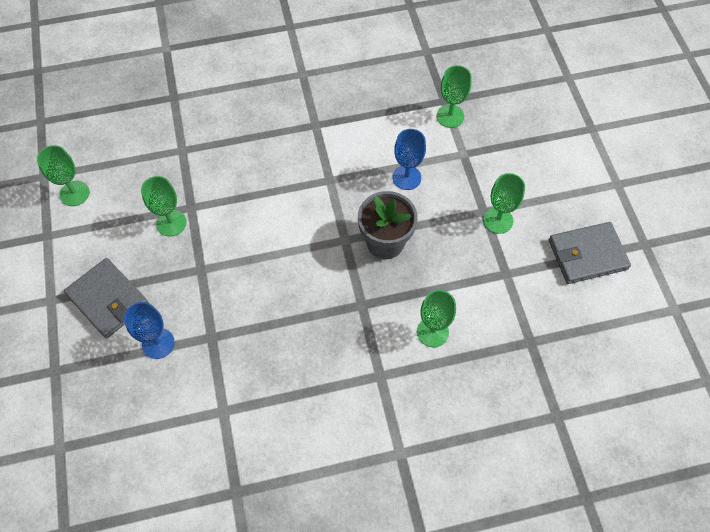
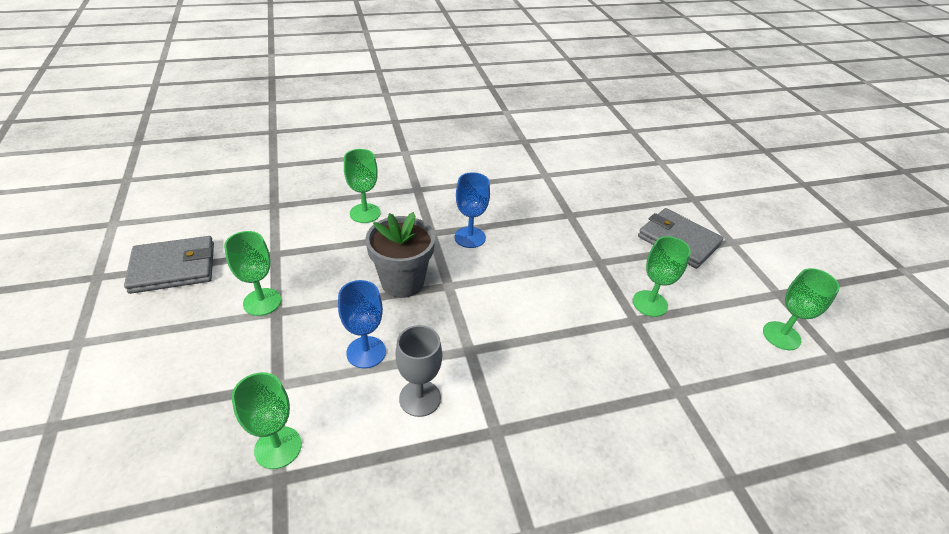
camera: 175 degrees right, 20 degrees down
(158, 343) = (615, 211): blue goblet -> blue goblet (470, 237)
(365, 145) = (420, 398): none -> grey goblet

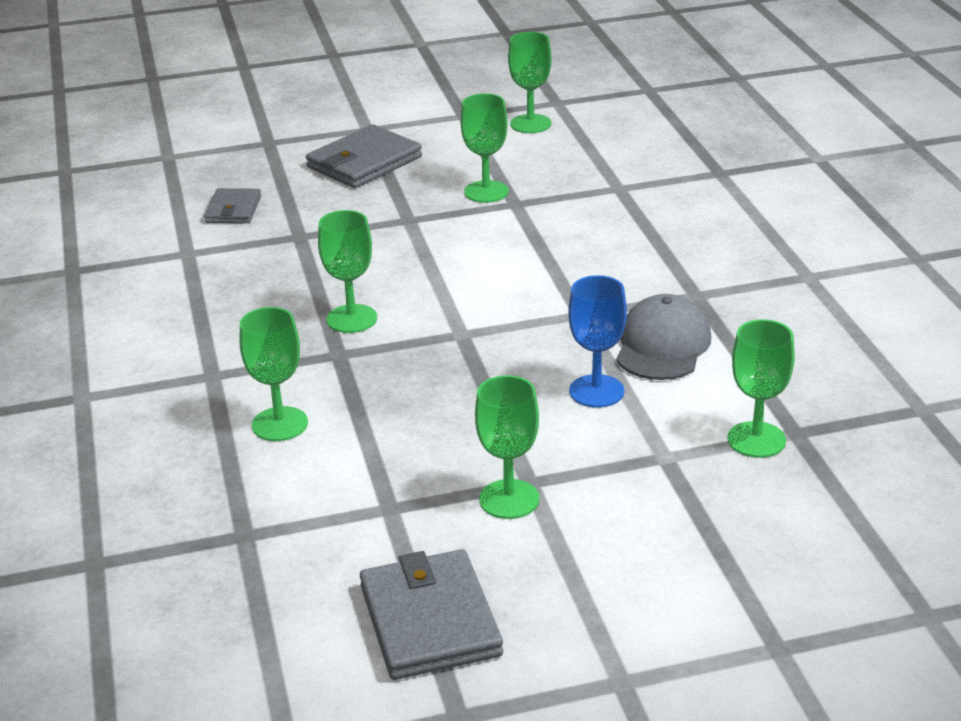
camera: 85 degrees left, 10 degrees down
(402, 282) = (456, 372): grey flower pot -> none
(420, 398) = (662, 345): grey goblet -> grey cap
(470, 237) = (352, 319): blue goblet -> green goblet
(598, 188) = (233, 210): none -> grey wallet

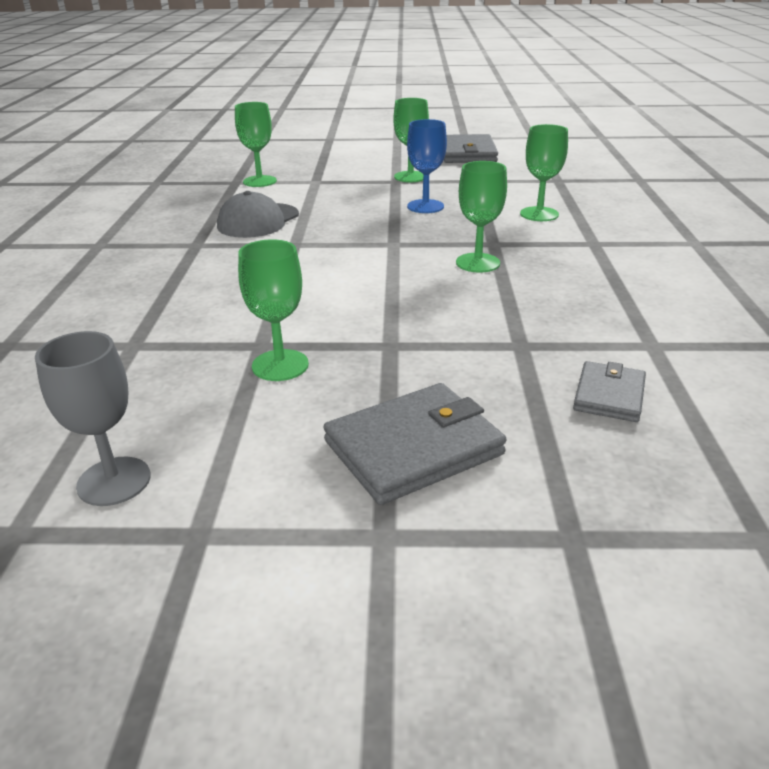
camera: 165 degrees left, 0 degrees up
(530, 124) = (114, 481): green goblet -> grey goblet
(596, 391) = (325, 206): blue goblet -> blue goblet (425, 206)

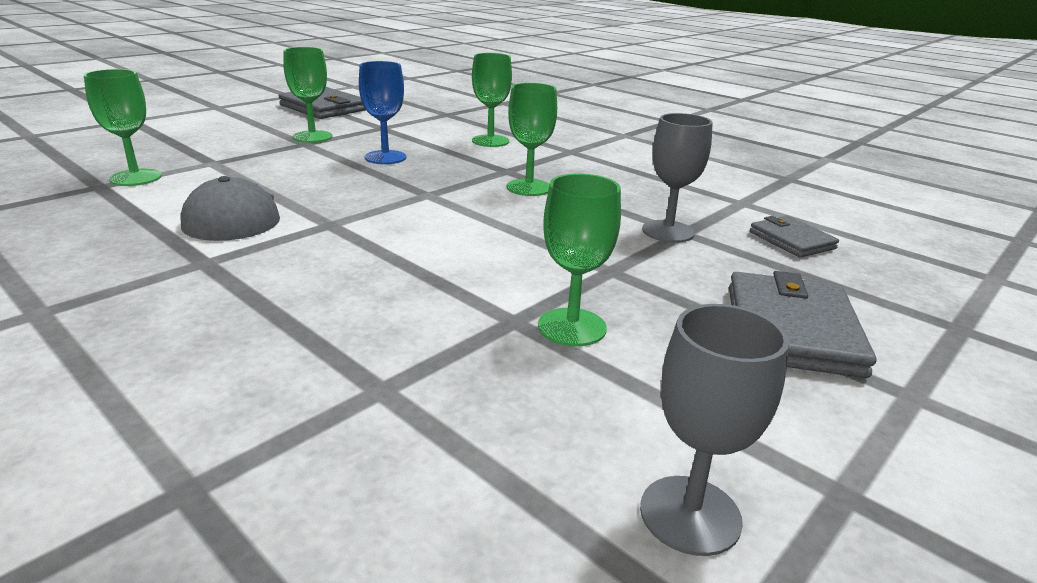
camera: 50 degrees left, 5 degrees down
(507, 338) = (668, 231): none -> grey goblet

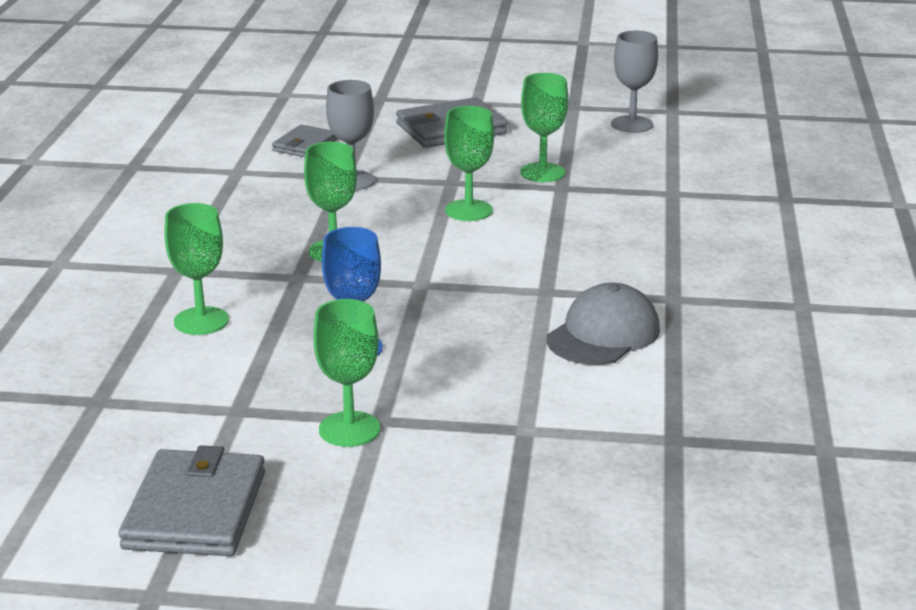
camera: 125 degrees left, 0 degrees up
(135, 178) = (628, 436): green goblet -> green goblet (468, 210)

